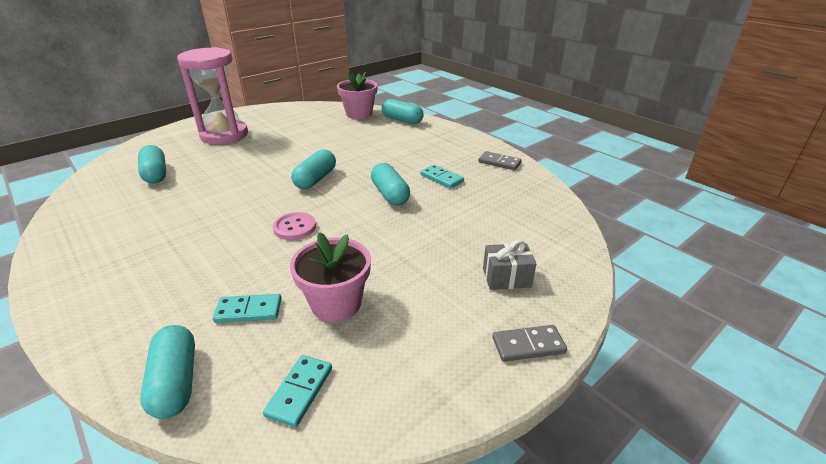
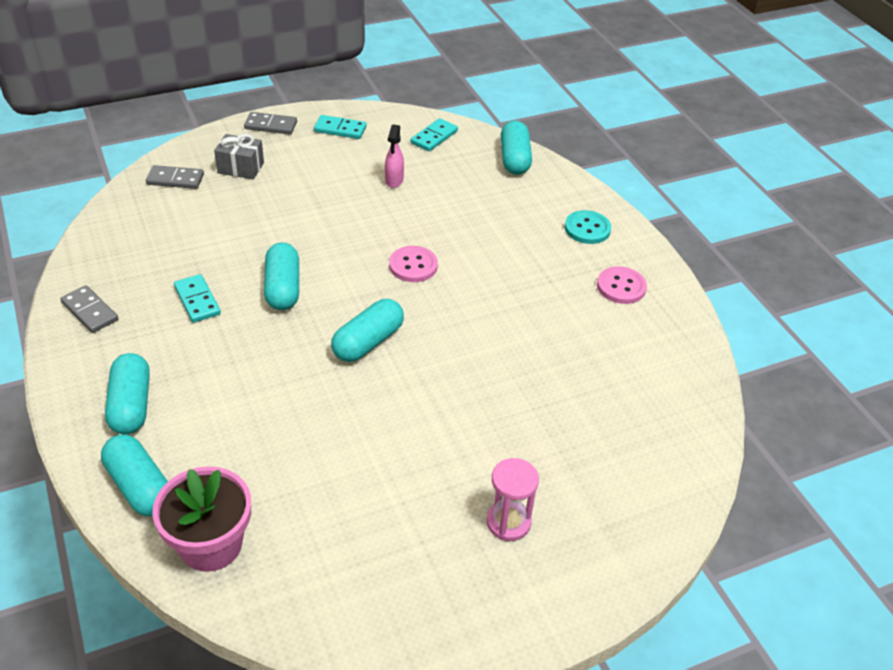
camera: 165 degrees left, 10 degrees up
(100, 249) = (621, 287): none -> pink button
(108, 298) = (587, 229): none -> turquoise button
(156, 174) = (604, 416): turquoise capsule -> turquoise capsule (131, 405)
(224, 135) = (508, 522): pink hourglass -> pink hourglass, size x0.47
(248, 311) = (465, 192): turquoise domino -> turquoise domino (340, 129)
(336, 304) = (394, 181): pink flower pot -> pink spray bottle
(552, 251) = (175, 179): none -> grey domino

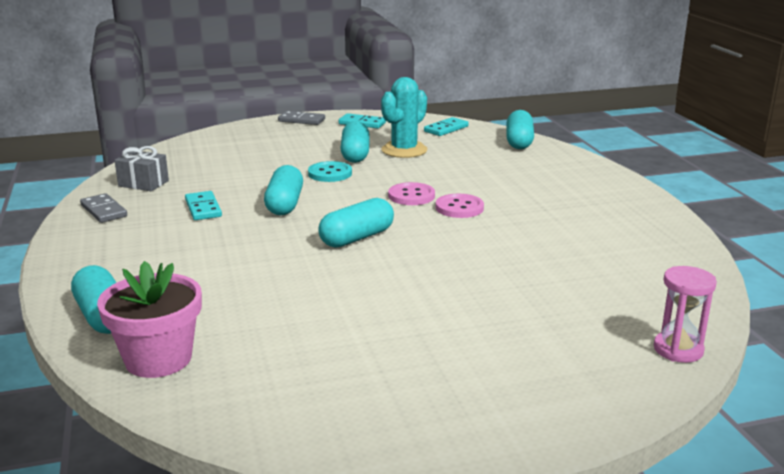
camera: 10 degrees right, 20 degrees down
(131, 405) = (117, 266): turquoise capsule -> turquoise capsule (355, 154)
(175, 179) = (209, 144): grey domino -> none
(241, 168) = (268, 140): grey gift -> grey gift (143, 183)
(394, 181) = (404, 150): pink spray bottle -> turquoise cactus
(508, 522) = (478, 362): pink hourglass -> pink hourglass (678, 350)
(587, 229) = (585, 181): turquoise button -> turquoise button (330, 173)
(621, 287) = (616, 215): pink button -> pink button (459, 208)

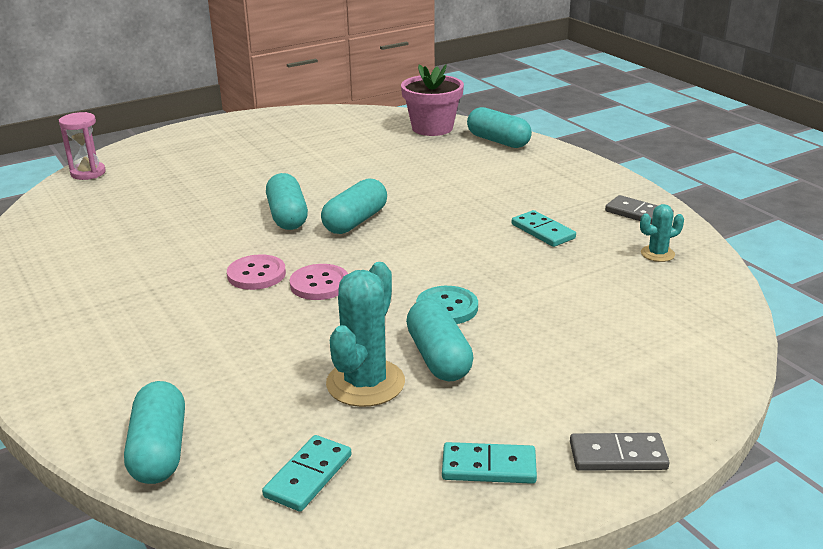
camera: 165 degrees right, 5 degrees up
(143, 183) = (657, 254): grey gift -> turquoise cactus
(285, 204) = (461, 249): turquoise capsule -> turquoise capsule (287, 216)

